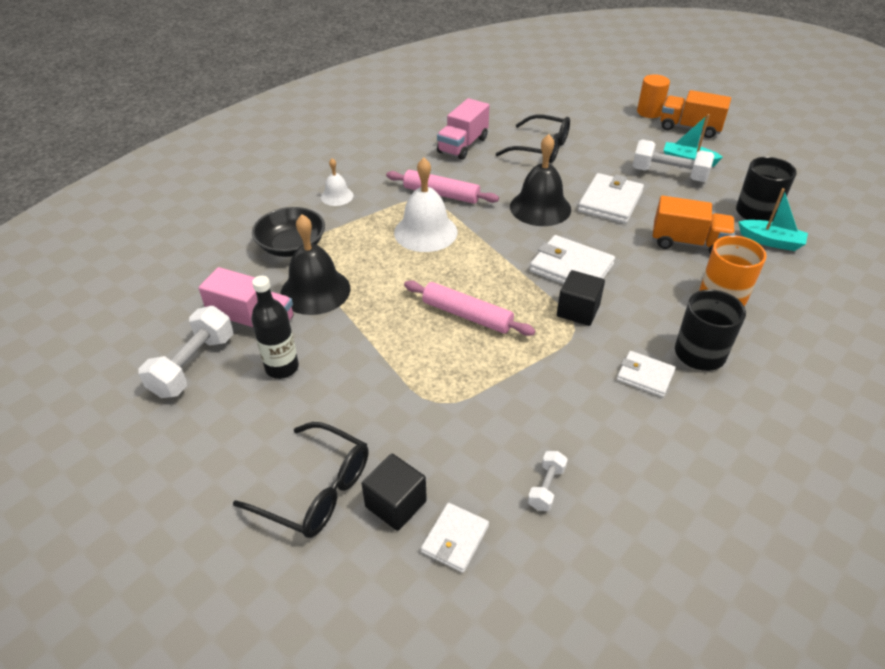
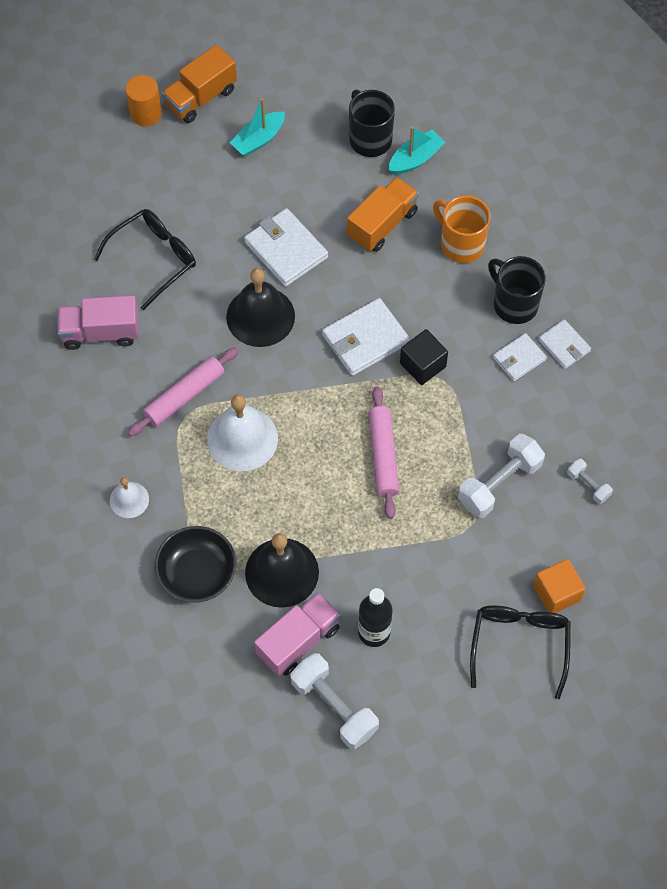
camera: 65 degrees left, 20 degrees up
(316, 490) = (519, 644): black glasses -> black glasses turned 45 degrees counterclockwise
(396, 504) = (556, 593): black cube -> orange cube
(455, 539) = (603, 565): white wallet -> white wallet (564, 345)
(463, 145) = (101, 332): pink truck -> pink truck turned 120 degrees clockwise
(467, 315) = (383, 456): pink rolling pin -> pink rolling pin turned 60 degrees counterclockwise
(669, 174) = (271, 171): white dumbbell -> white dumbbell (499, 483)

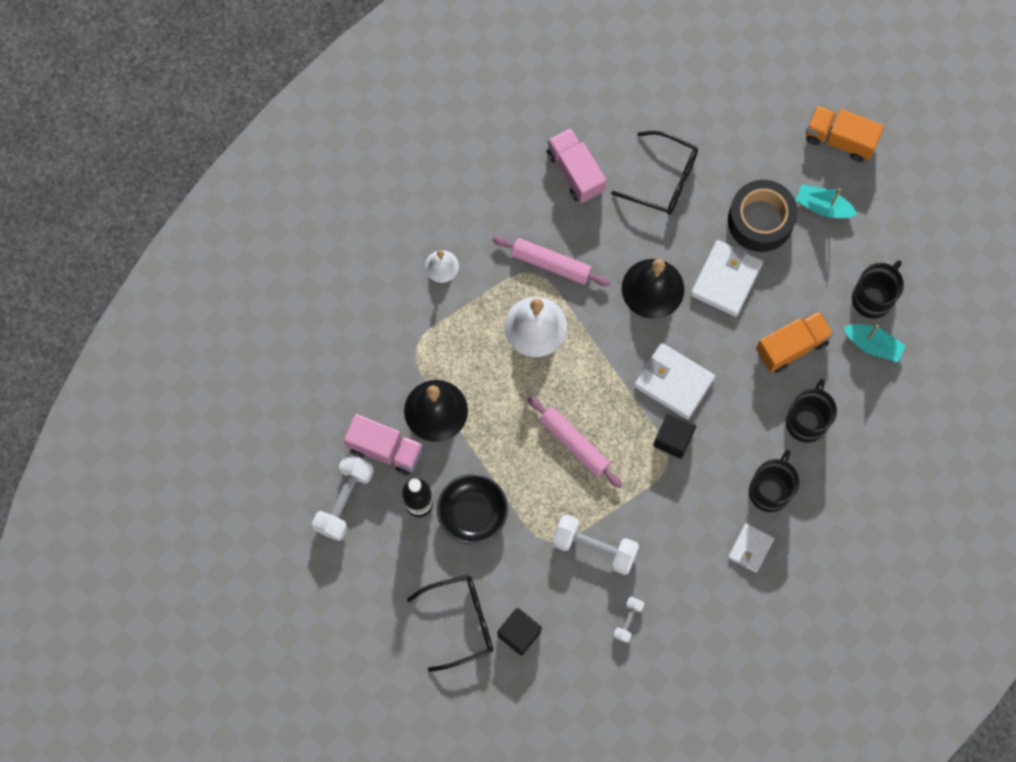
camera: 65 degrees right, 10 degrees up
(146, 113) = (799, 103): orange cylinder -> none
(197, 572) = (405, 346): black bowl -> black bowl (472, 513)
(243, 196) = (760, 220): none -> black tape
(382, 224) = (792, 346): orange truck -> orange truck turned 45 degrees counterclockwise
(383, 456) = (574, 444): pink rolling pin -> pink rolling pin turned 75 degrees clockwise
(461, 244) = (806, 420): orange mug -> black mug
(519, 358) = (719, 515): white wallet -> none
(556, 593) = (519, 633): orange cube -> black cube

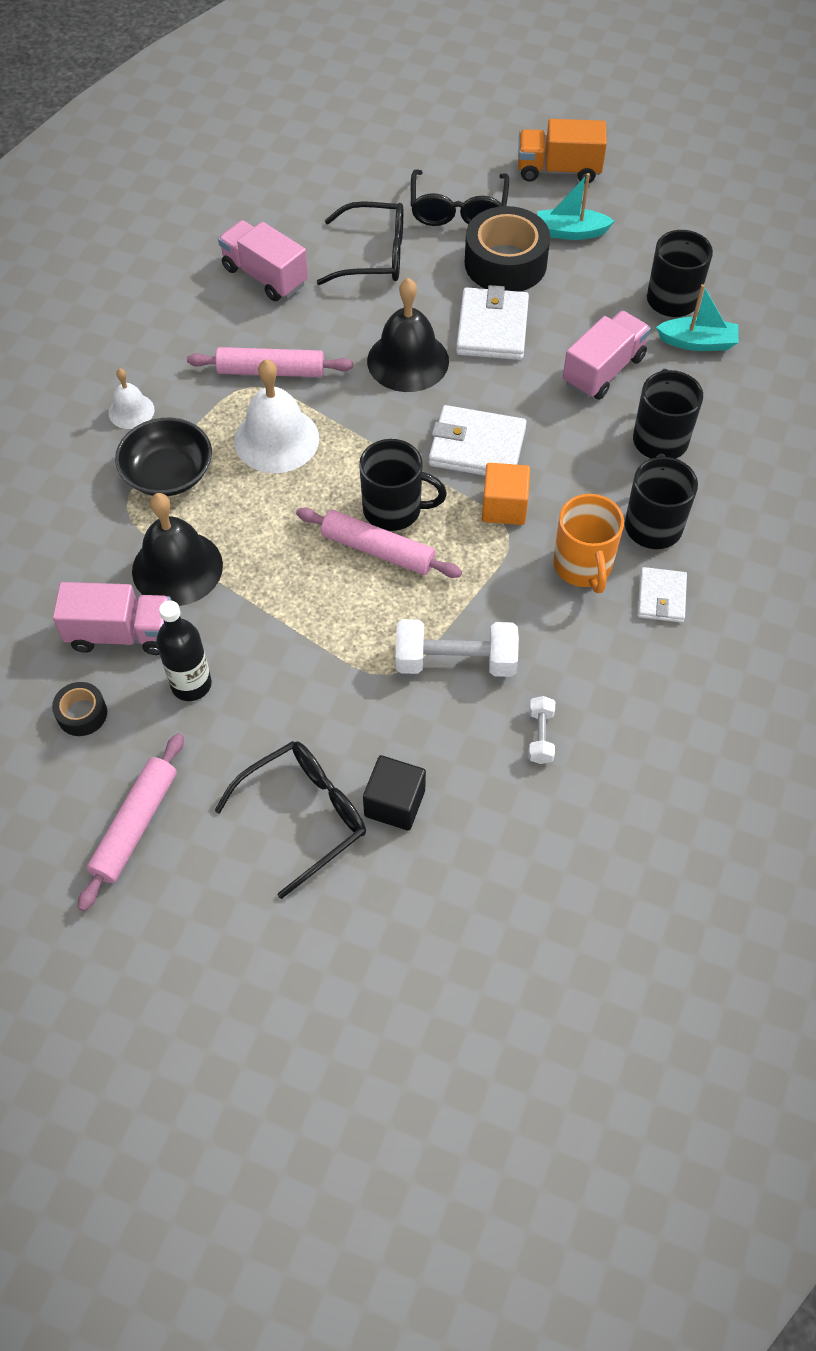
camera: 20 degrees left, 15 degrees down
(344, 500) = (82, 714): white dumbbell -> black tape
(356, 591) = (135, 825): none -> pink rolling pin
(472, 513) = (271, 672): black bowl -> black bowl (168, 473)
(597, 415) = (394, 510): none -> black mug
(673, 439) = (504, 507): black cube -> orange cube
(708, 505) = (583, 566): none -> orange mug
(744, 155) = (458, 210): none -> black glasses
(792, 346) = (603, 370): orange truck -> pink truck

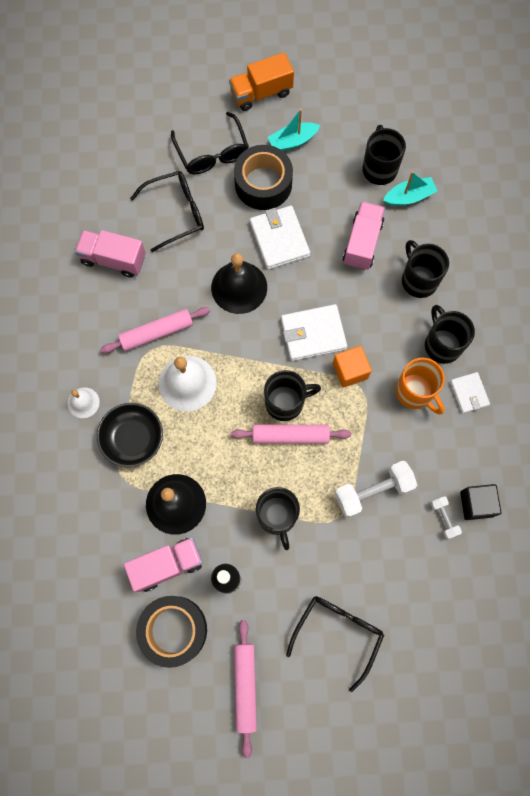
camera: 25 degrees left, 15 degrees up
(82, 714) = (173, 630): black tape -> black tape, size x2.06
(304, 637) = (277, 516): none -> black mug
(394, 803) = (384, 600): black cube -> black cube (476, 504)

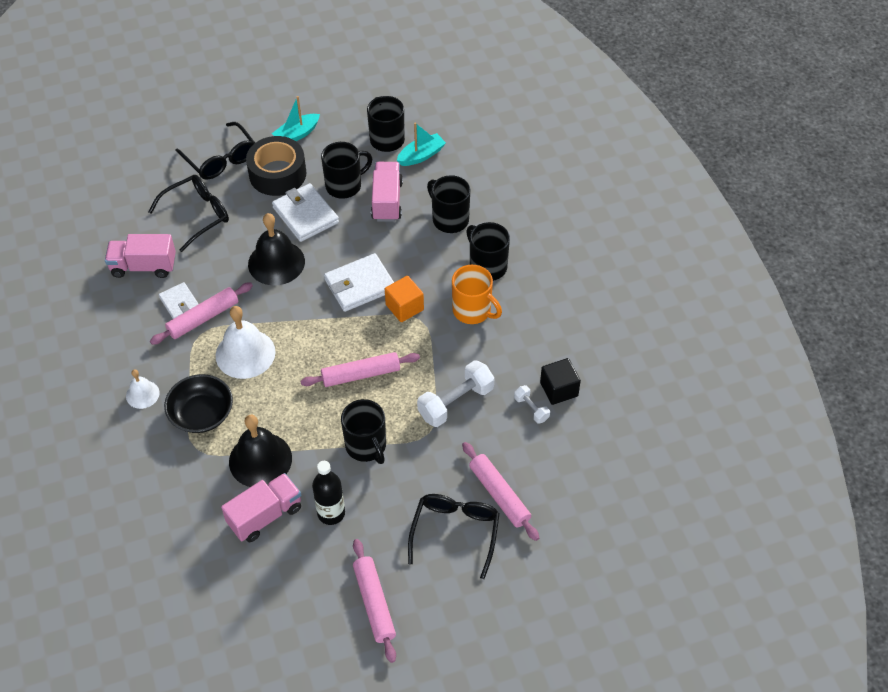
camera: 15 degrees left, 20 degrees down
(173, 630) = (287, 571): black tape -> none
(261, 93) = (256, 102): orange truck -> none
(285, 402) = (348, 347): black mug -> black mug (344, 185)
(389, 604) = (499, 495): none -> pink rolling pin
(469, 393) = (524, 300): white wallet -> white wallet (179, 303)

